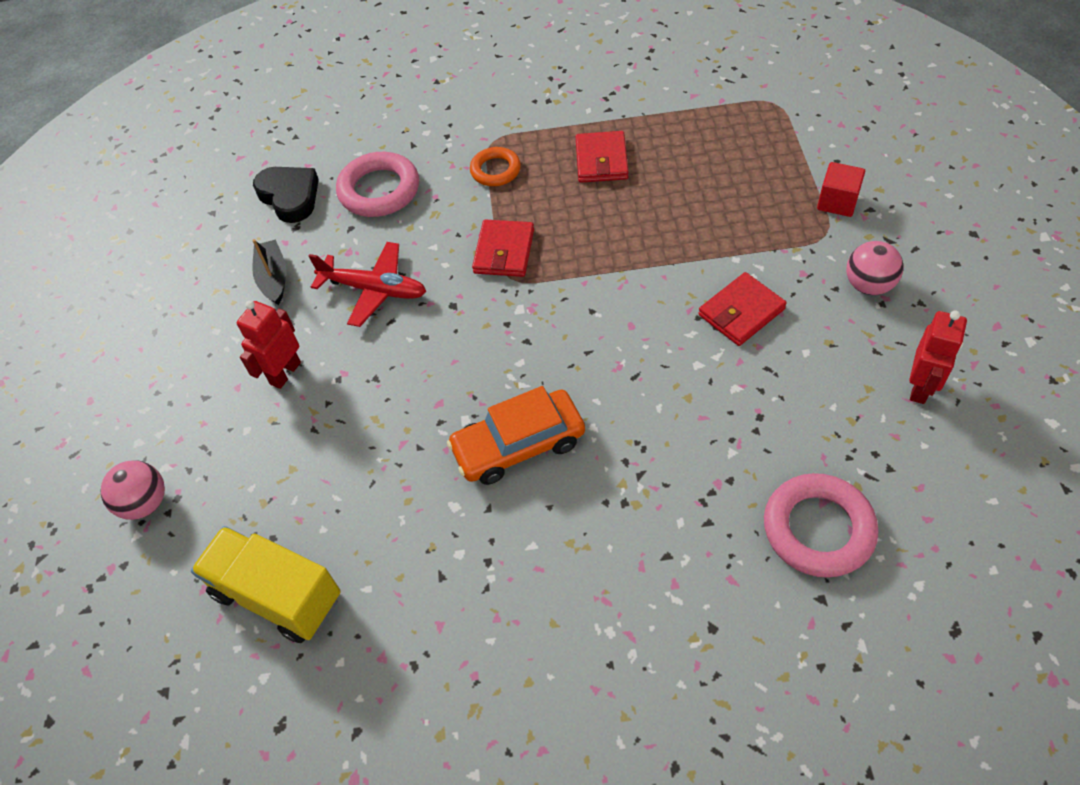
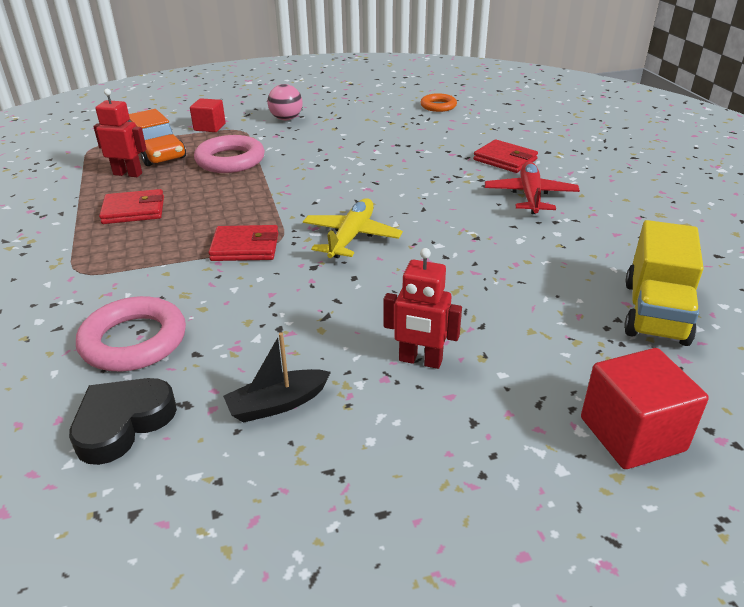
camera: 105 degrees left, 20 degrees down
(145, 503) = (632, 434): pink ball -> red cube
(374, 290) = (295, 318): red plane -> red plane (530, 196)
(495, 170) = (127, 264): orange ring -> orange ring (438, 106)
(502, 340) = (351, 237): none -> yellow plane
(518, 445) = (453, 219): orange car -> orange car (156, 152)
(741, 312) = (311, 152): red wallet -> red wallet (505, 160)
(818, 529) = (469, 129): pink ring -> pink ring (230, 160)
(920, 387) = (363, 108): red robot -> red robot (128, 174)

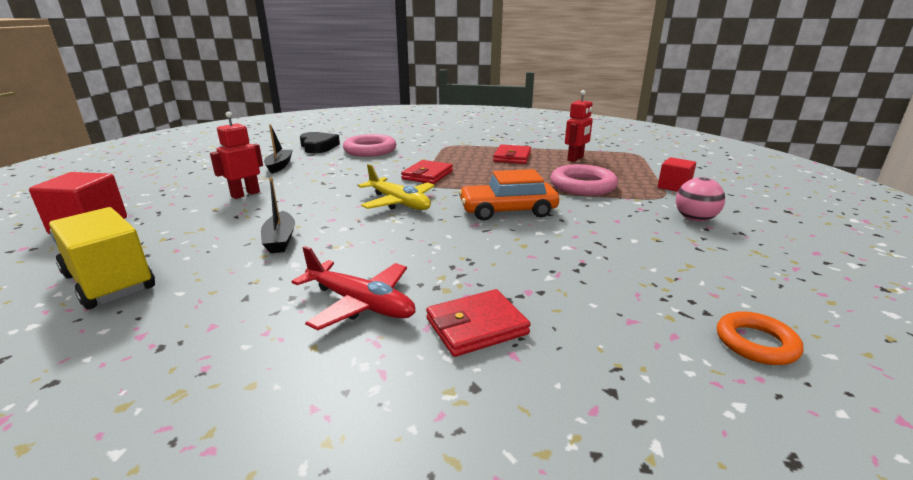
camera: 115 degrees right, 10 degrees down
(156, 152) = (615, 167): orange car -> orange car (507, 211)
(495, 266) = (280, 240): none -> black boat

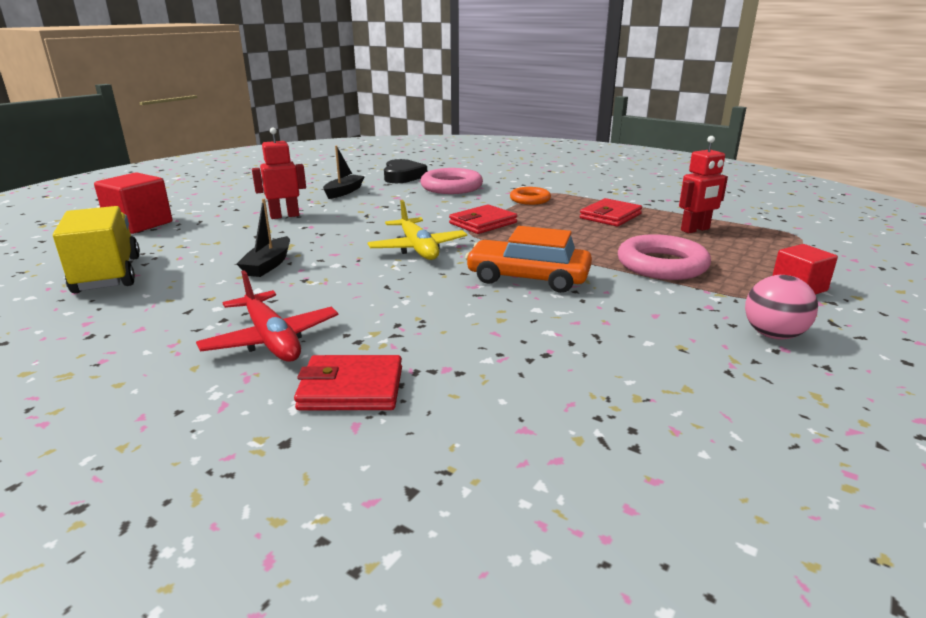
camera: 25 degrees right, 0 degrees up
(756, 343) = (654, 500): orange ring -> orange ring (530, 199)

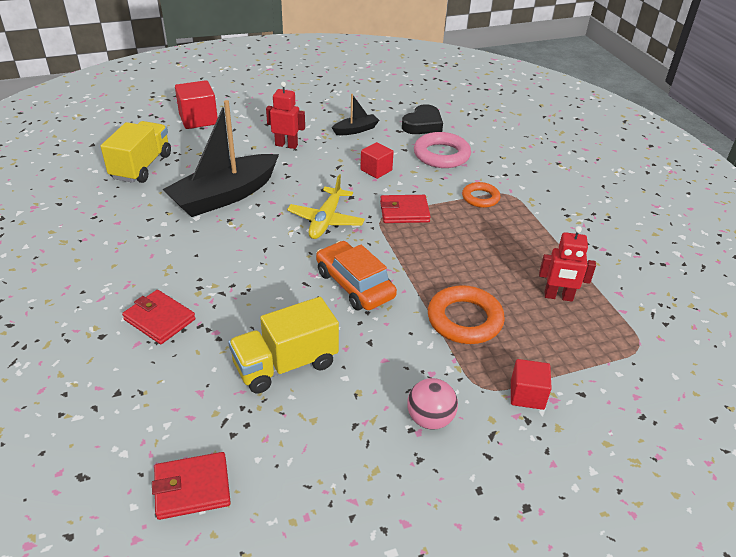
camera: 35 degrees right, 15 degrees up
(268, 265) = (225, 196): black boat -> black boat, size x2.14
(271, 339) = (163, 263): red plane -> none
(409, 208) = (376, 170): none -> red cube
(575, 359) = (285, 365): none -> yellow truck
(610, 216) = (514, 248): red wallet -> red wallet (192, 488)
(662, 265) = (464, 319): pink ring -> orange ring

